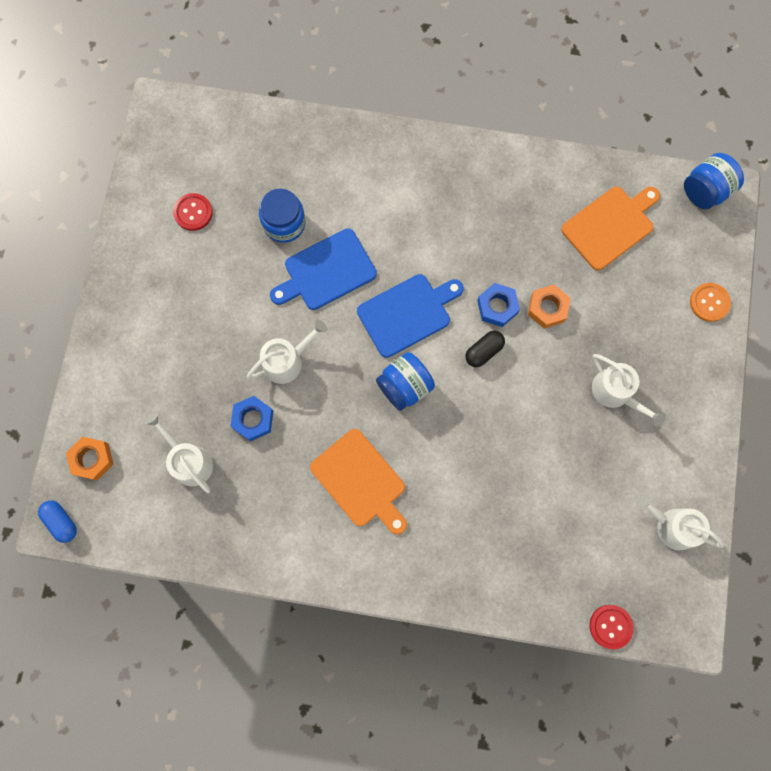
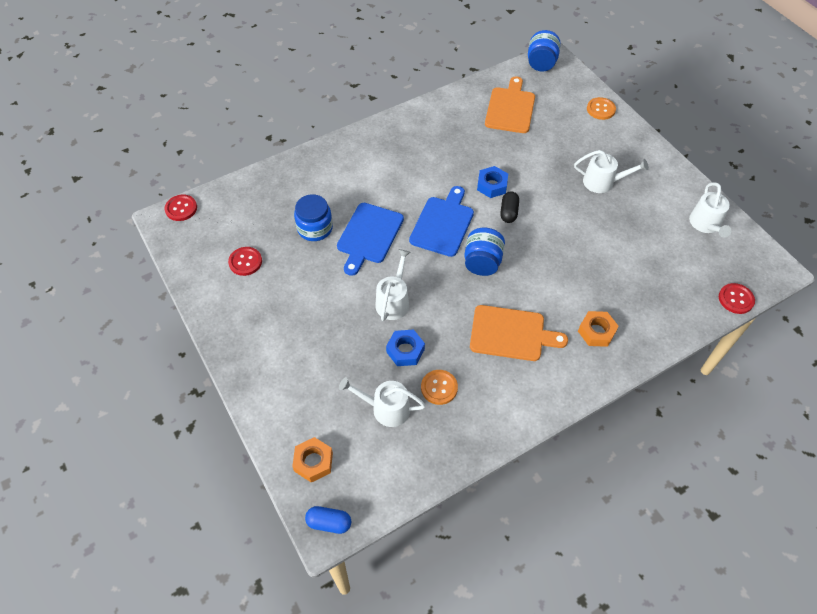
camera: 40 degrees left, 20 degrees down
(183, 105) = (181, 208): none -> red button
(249, 479) = (439, 388): none -> orange button
(547, 308) = (520, 167): orange nut -> orange nut (596, 332)
(672, 526) = (706, 224): white watering can -> white watering can turned 75 degrees counterclockwise

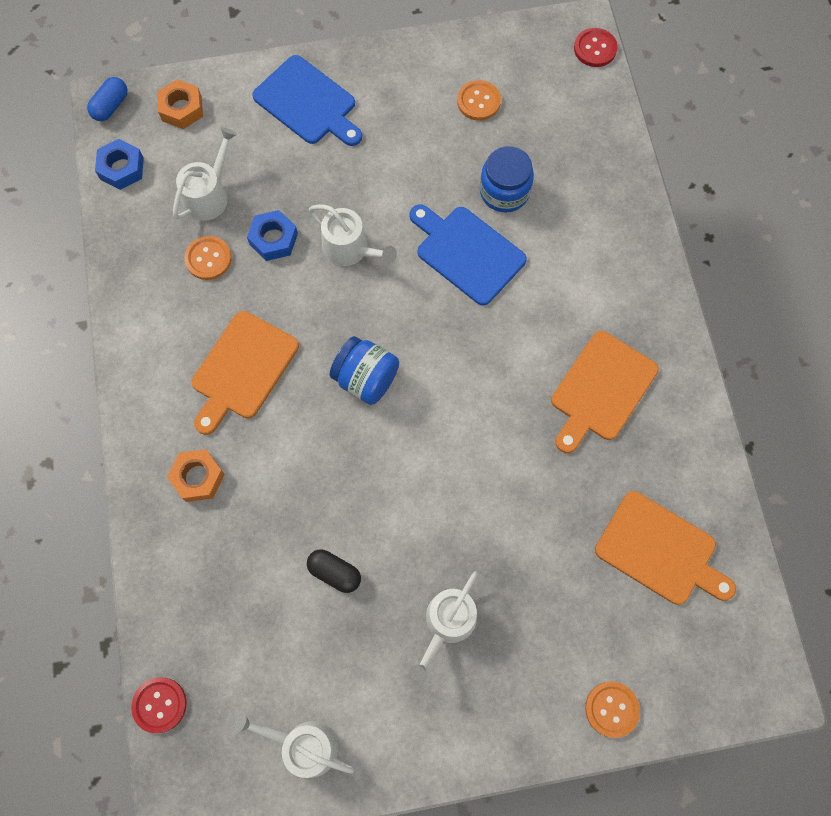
camera: 110 degrees right, 15 degrees up
(245, 262) = (478, 101): red button -> orange button
(432, 150) = (601, 390): none -> orange cutting board
(443, 224) = (452, 353): blue cutting board -> blue cutting board (308, 103)
(492, 185) = (500, 449): blue nut -> blue nut (122, 168)
(508, 212) = (440, 451): black capsule -> black capsule (335, 572)
(541, 63) = (763, 659): blue jar -> none

